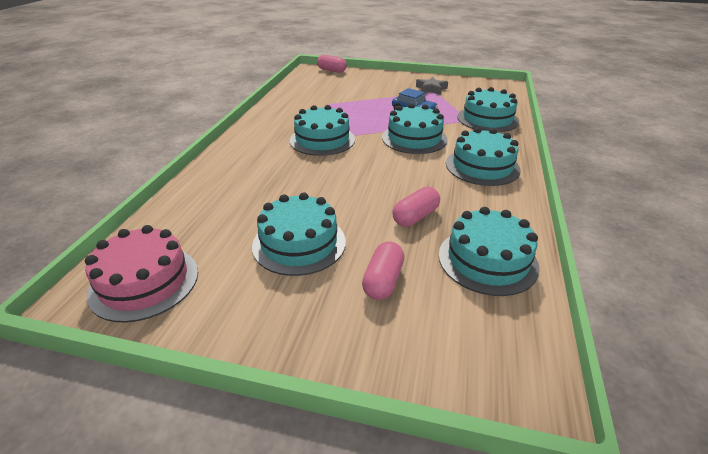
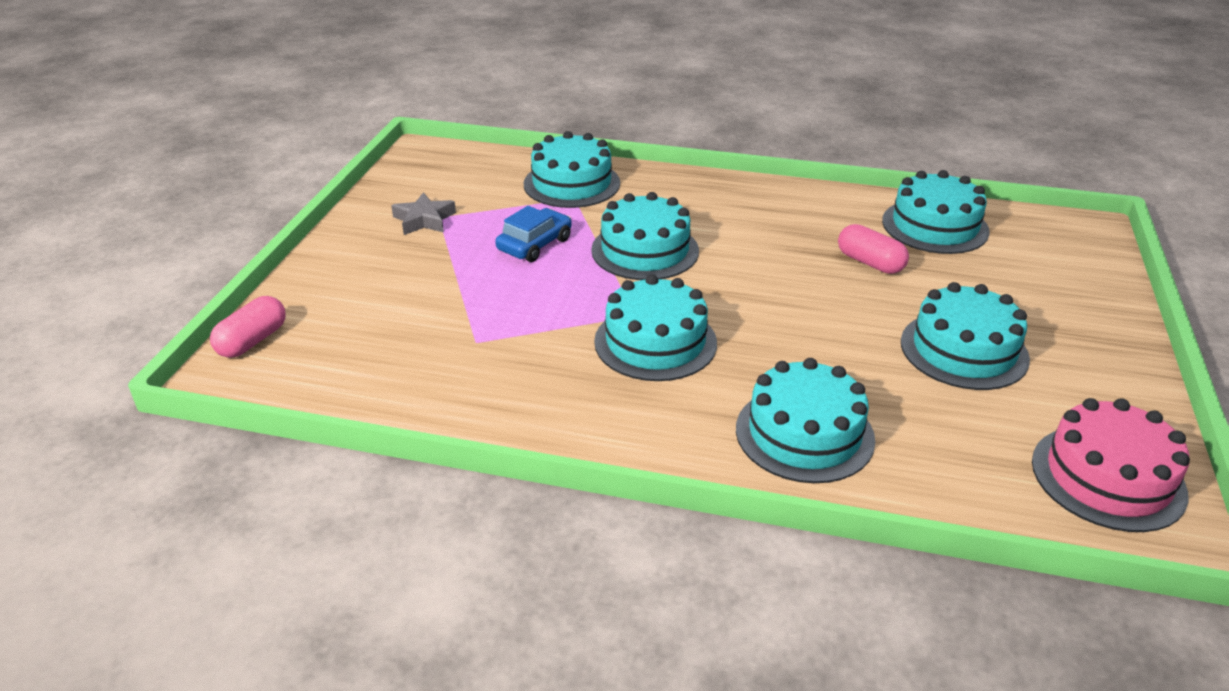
camera: 90 degrees left, 0 degrees up
(383, 281) = (1001, 289): pink capsule -> none
(482, 166) = (730, 205): turquoise cake -> turquoise cake (804, 434)

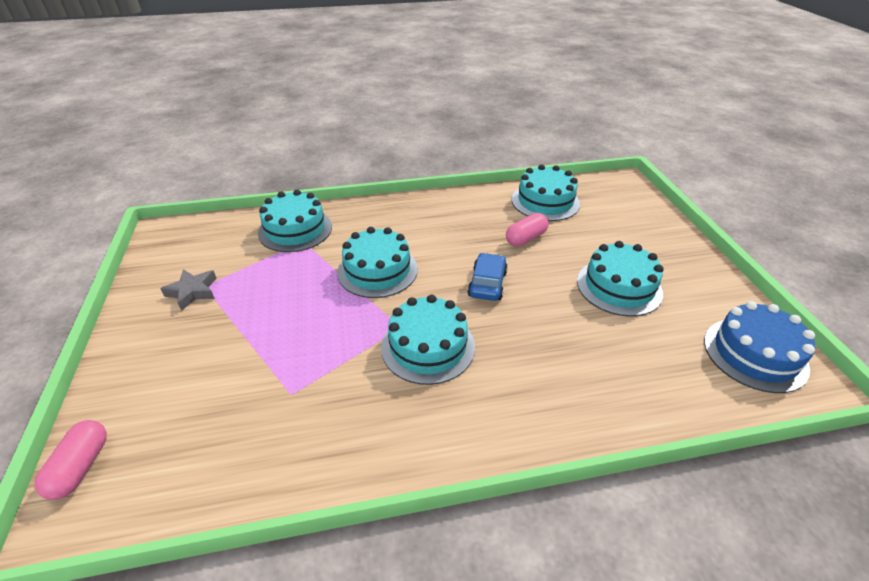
camera: 25 degrees left, 5 degrees up
(535, 244) = (294, 289): blue car -> blue car (487, 284)
(804, 434) = (571, 389): turquoise cake -> none
(870, 263) = (525, 238): pink capsule -> pink capsule turned 60 degrees counterclockwise
(1108, 477) = (755, 354): pink cake -> blue cake

